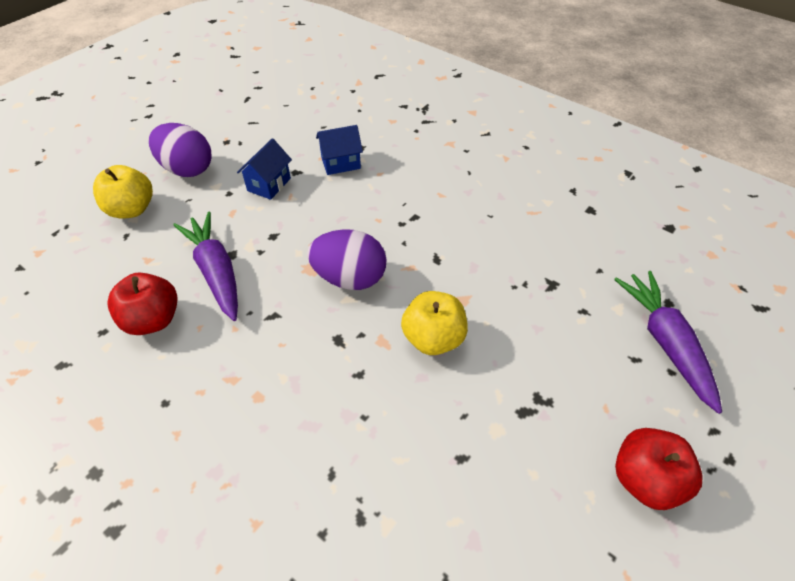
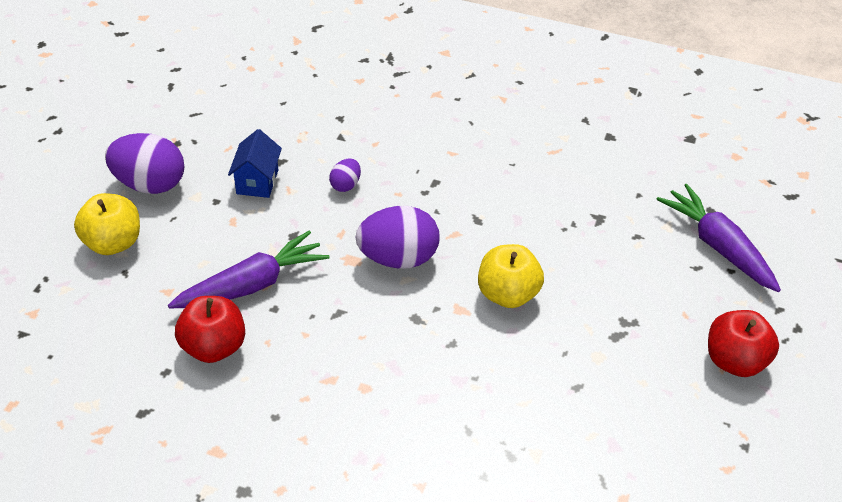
camera: 20 degrees left, 5 degrees down
(216, 271) = (252, 285): purple carrot -> purple carrot turned 105 degrees clockwise
(338, 203) = (345, 185): none -> purple egg
(341, 163) = (326, 141): blue house -> none

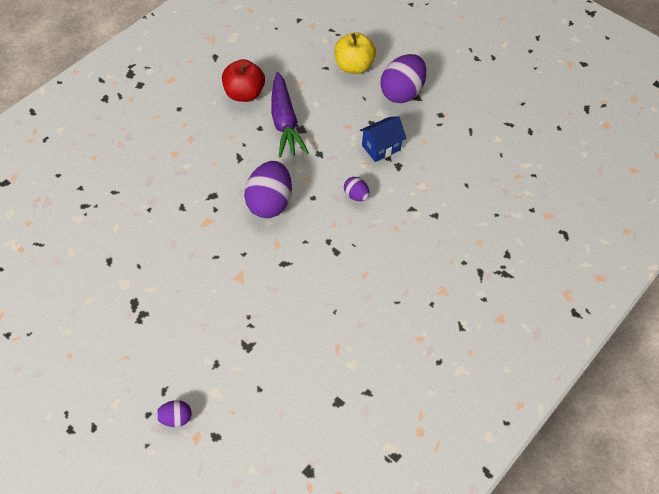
camera: 110 degrees right, 10 degrees up
(257, 182) = (381, 147): blue house -> blue house turned 60 degrees counterclockwise
(508, 294) = (204, 253): yellow apple -> none
(718, 246) = (175, 418): purple carrot -> purple egg
(735, 361) = (69, 367): red apple -> none

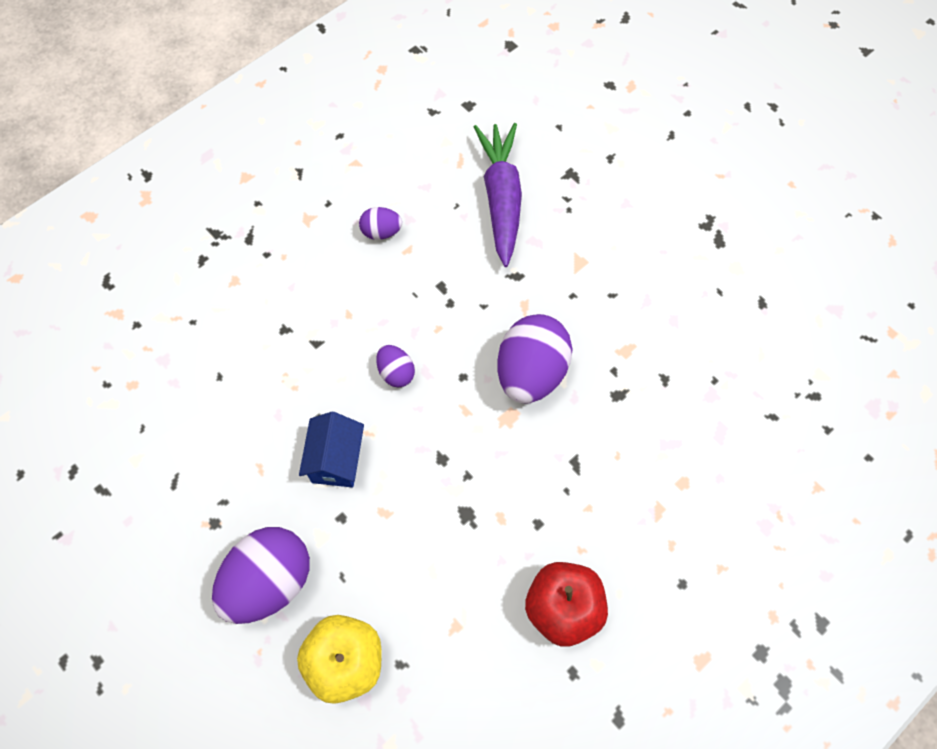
camera: 170 degrees left, 10 degrees up
(175, 418) = (655, 105): purple egg -> purple egg (381, 232)
(284, 122) = (493, 531): purple carrot -> purple carrot (501, 198)
(381, 147) = (336, 460): blue house -> blue house turned 60 degrees counterclockwise

